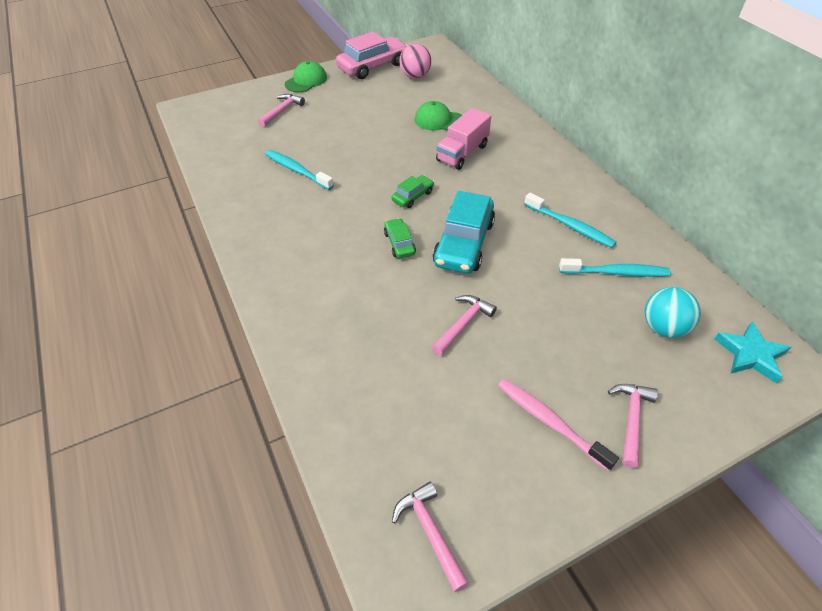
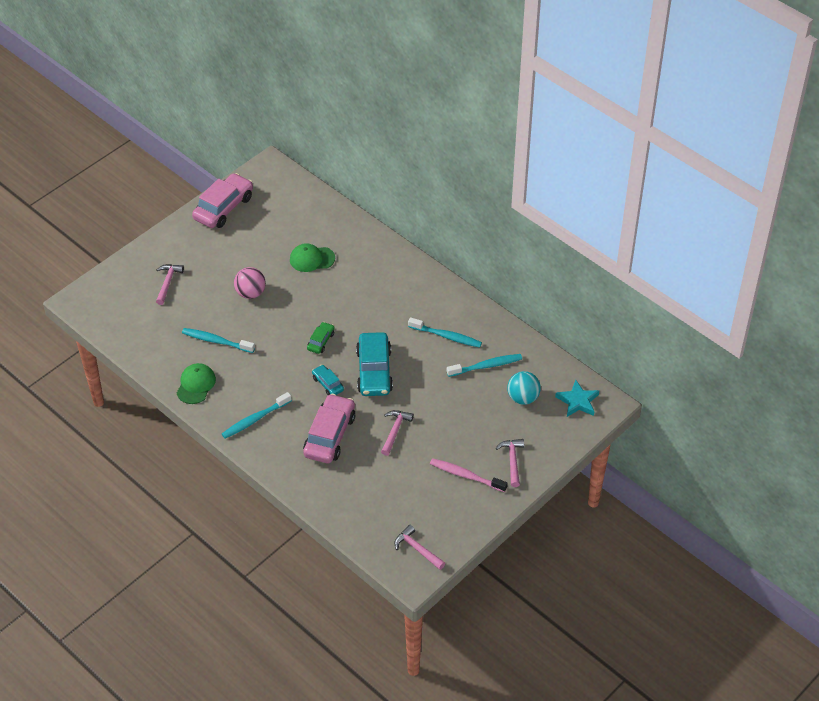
camera: 20 degrees left, 0 degrees up
(290, 261) = (255, 419): none -> turquoise toothbrush
(306, 81) = (169, 241): green cap -> green cap (196, 385)
(373, 306) = (330, 435): none -> pink car
(399, 243) = (328, 384): green car -> turquoise car
(415, 76) = (269, 211): pink ball -> pink ball (250, 293)
(462, 153) = (344, 289): pink truck -> none

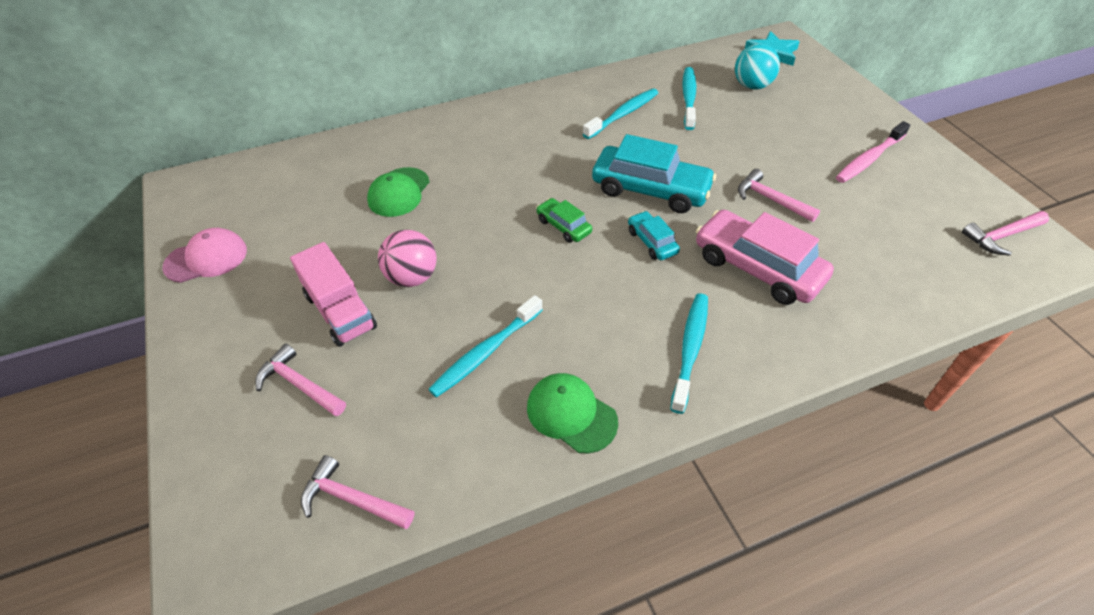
camera: 65 degrees left, 0 degrees up
(215, 276) = (340, 311): none -> pink truck
(224, 208) = (206, 258): pink car -> pink cap
(255, 419) = (690, 350): turquoise toothbrush -> turquoise toothbrush turned 150 degrees counterclockwise
(328, 384) = (652, 242): turquoise car -> turquoise car turned 75 degrees clockwise
(512, 461) = (852, 118): pink hammer -> pink hammer (352, 499)

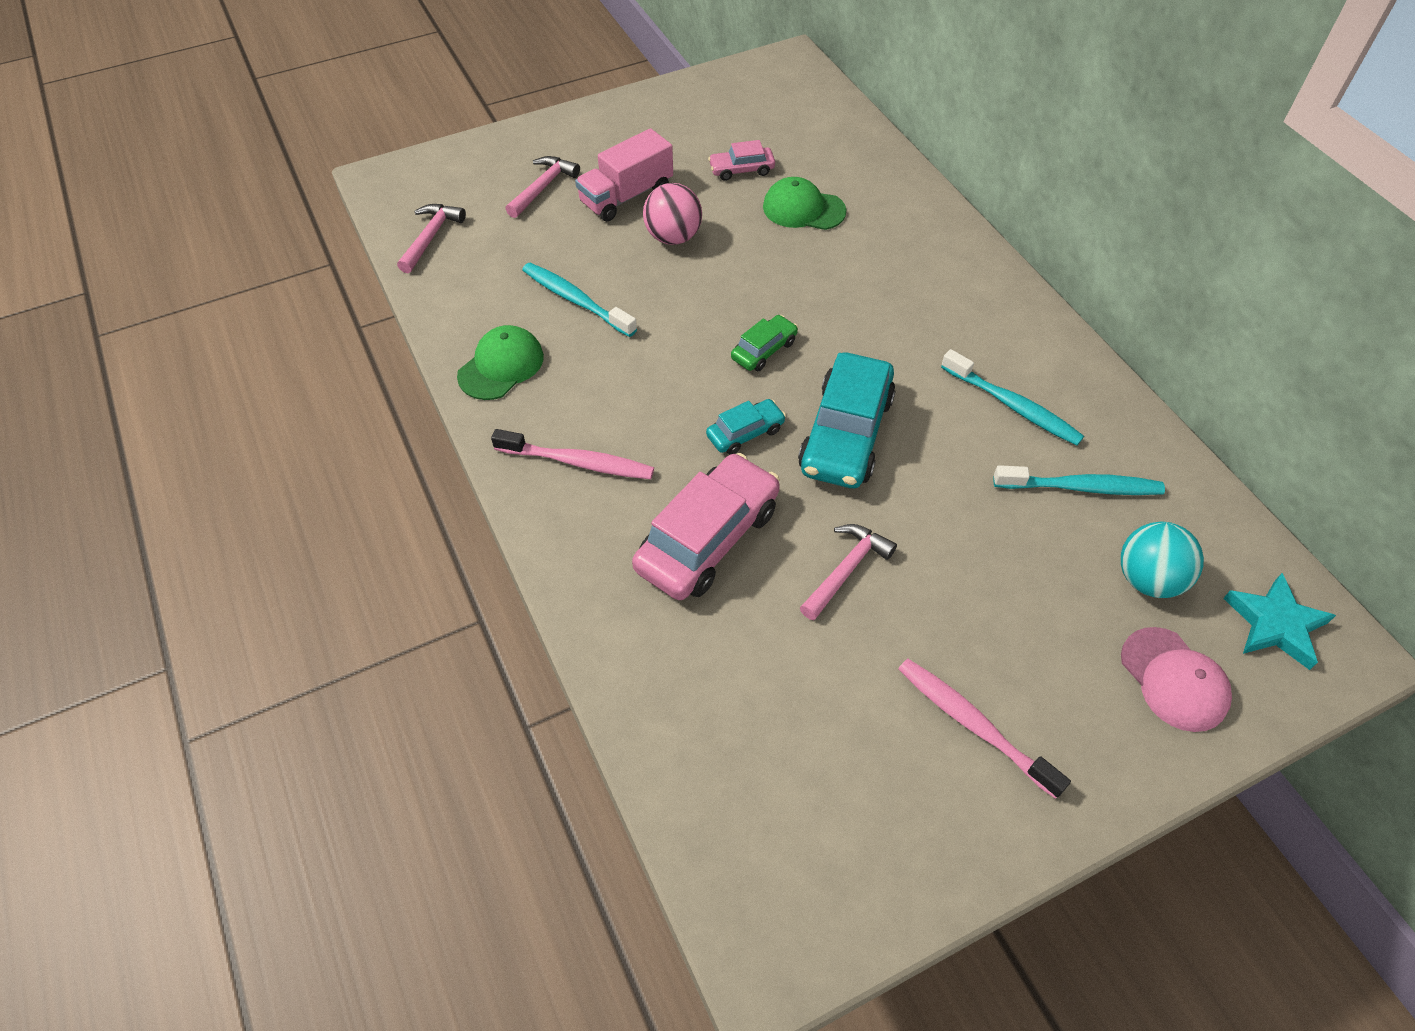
camera: 85 degrees right, 5 degrees up
(206, 258) = (689, 101): pink cap -> pink cap (1174, 679)
(331, 227) = (741, 170): none -> pink car
(690, 350) = (577, 462): turquoise toothbrush -> pink toothbrush
(1001, 236) = (802, 882): pink hammer -> none

